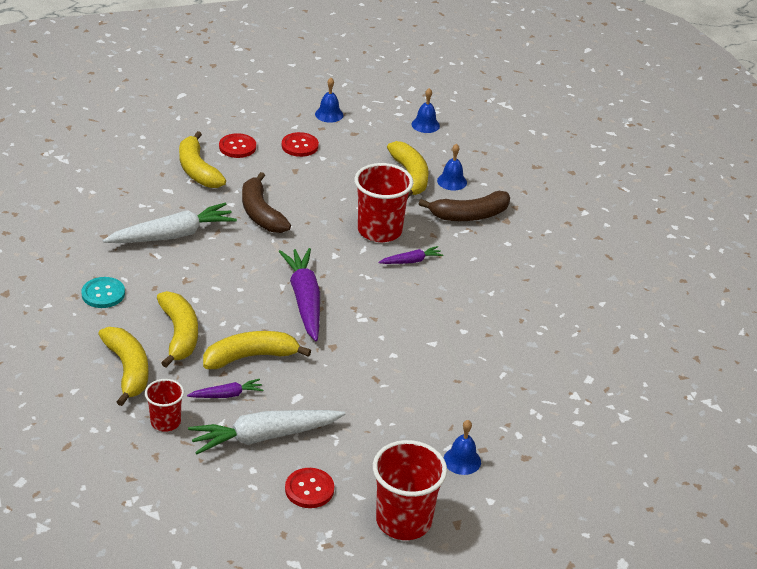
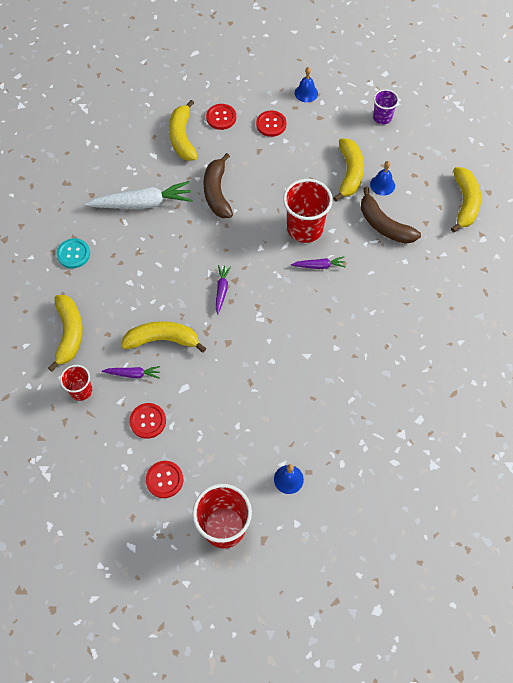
camera: 20 degrees right, 25 degrees up
(179, 334) = (117, 306): yellow banana -> yellow banana (465, 203)
(264, 437) = (148, 421): white carrot -> red button
(304, 300) = (221, 290): purple carrot -> purple carrot, size x0.50
(425, 125) = (382, 117): blue bell -> purple cup
(469, 215) = (384, 225): brown banana -> brown banana turned 45 degrees clockwise

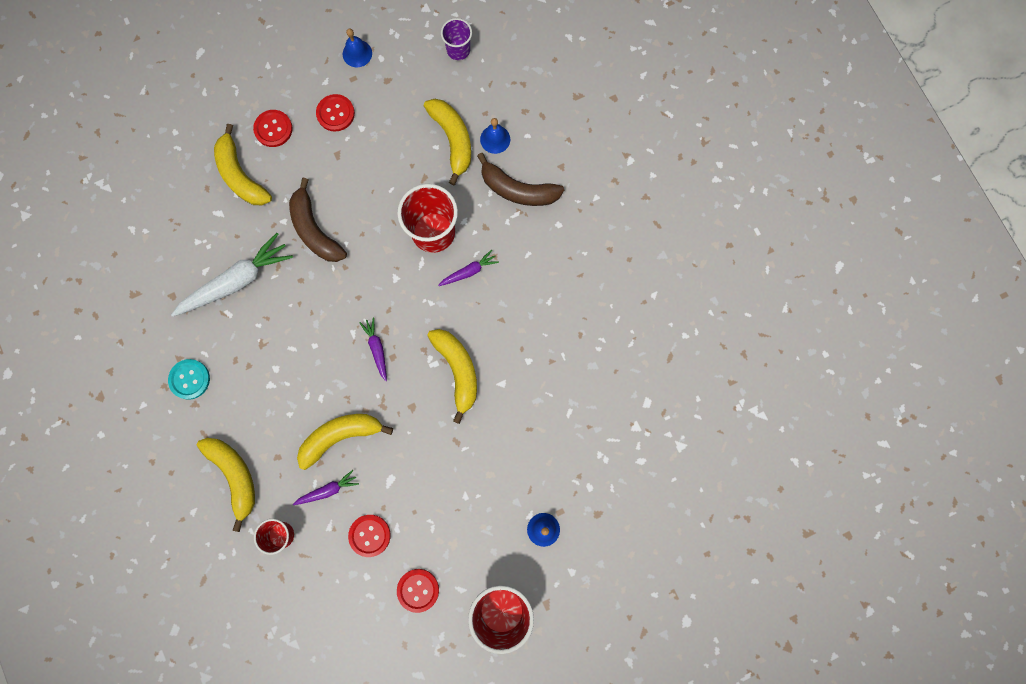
camera: 25 degrees left, 15 degrees up
(465, 203) = (593, 123): yellow banana -> yellow banana (457, 371)

